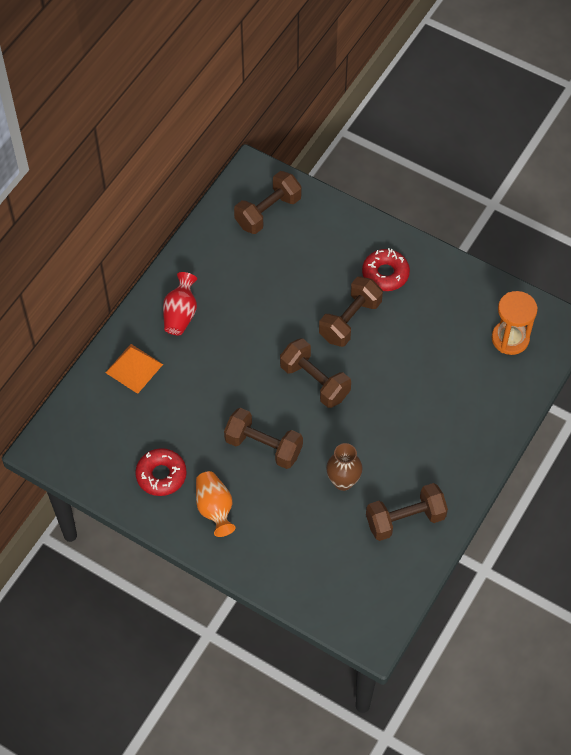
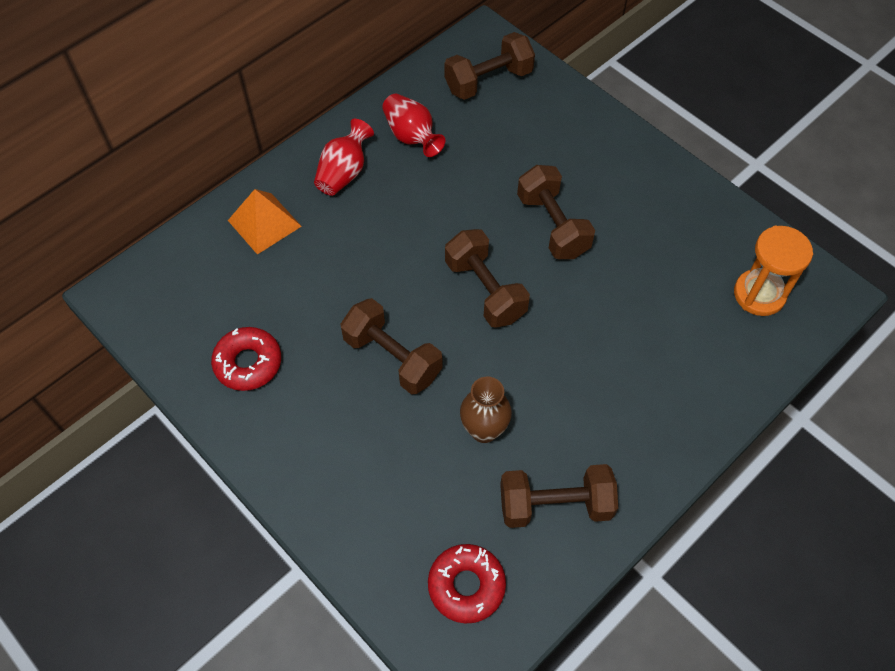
camera: 15 degrees right, 0 degrees up
(214, 509) = (301, 424): orange vase -> none
(222, 272) = (411, 136): none -> red vase
(350, 320) = (552, 225): brown dumbbell -> brown dumbbell turned 75 degrees counterclockwise
(385, 274) = (613, 180): red donut -> red donut (466, 586)

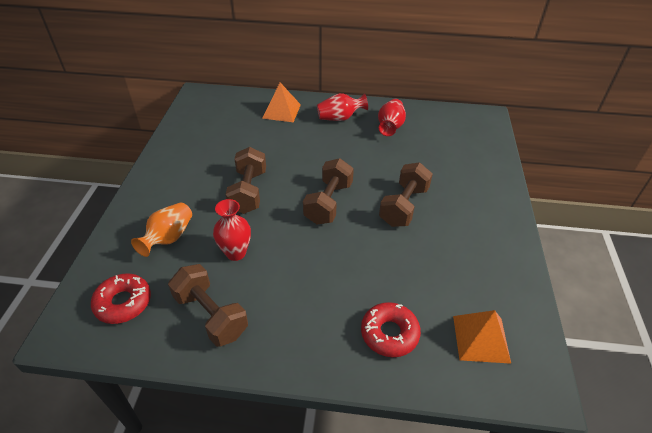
camera: 50 degrees right, 15 degrees down
(248, 363) = (198, 147): red donut -> red donut (389, 333)
(399, 487) = (168, 238): none -> orange vase
(484, 430) = (236, 253): brown vase -> red vase
(488, 81) = (461, 132): brown dumbbell -> none
(759, 294) = (481, 339): orange hourglass -> orange pyramid

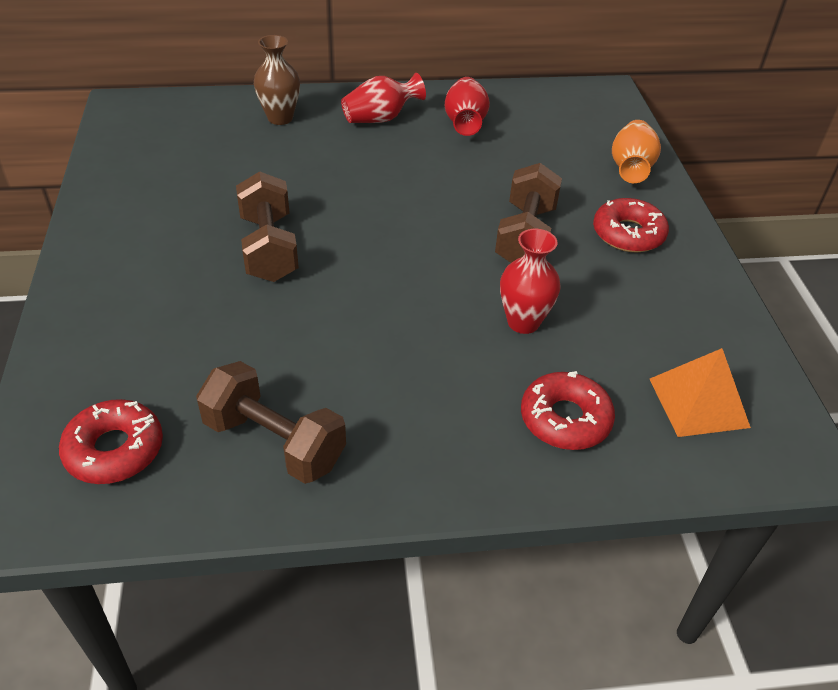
camera: 15 degrees left, 0 degrees up
(168, 238) = (157, 338): orange vase -> orange vase (631, 168)
(236, 253) = (281, 343): red vase -> red vase (523, 322)
(281, 111) = (280, 118): orange pyramid -> brown vase
(328, 203) = (407, 247): brown dumbbell -> none
(470, 214) = (628, 234): none -> red donut

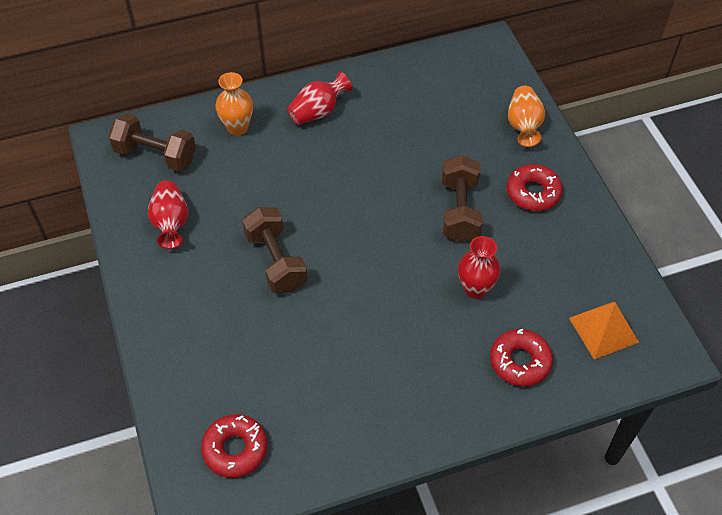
camera: 10 degrees left, 10 degrees up
(274, 442) = (337, 421): brown dumbbell -> brown dumbbell (155, 155)
(280, 118) = (237, 127): brown vase -> orange vase
(465, 123) = (386, 103): red vase -> red vase (171, 223)

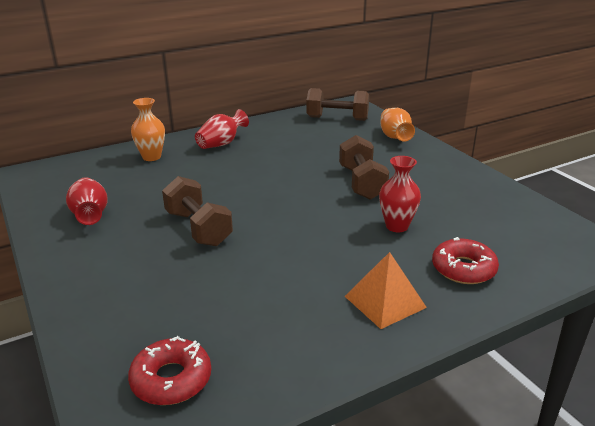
camera: 10 degrees left, 25 degrees down
(155, 155) = (75, 177): brown dumbbell -> brown dumbbell (337, 118)
(533, 193) = (420, 168): red donut -> none
(603, 330) = (529, 239): orange pyramid -> orange pyramid (385, 301)

